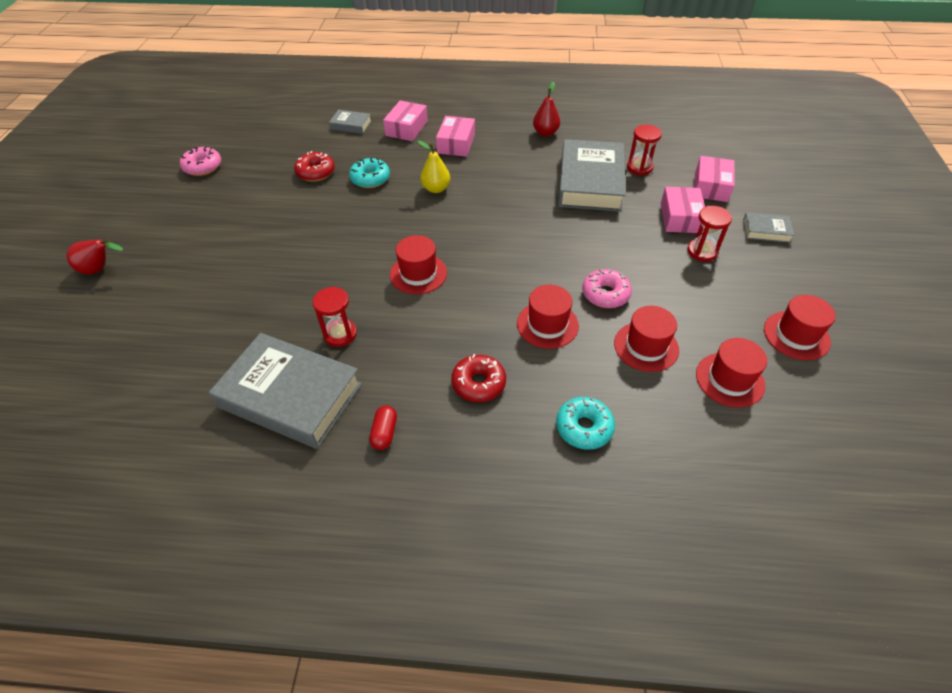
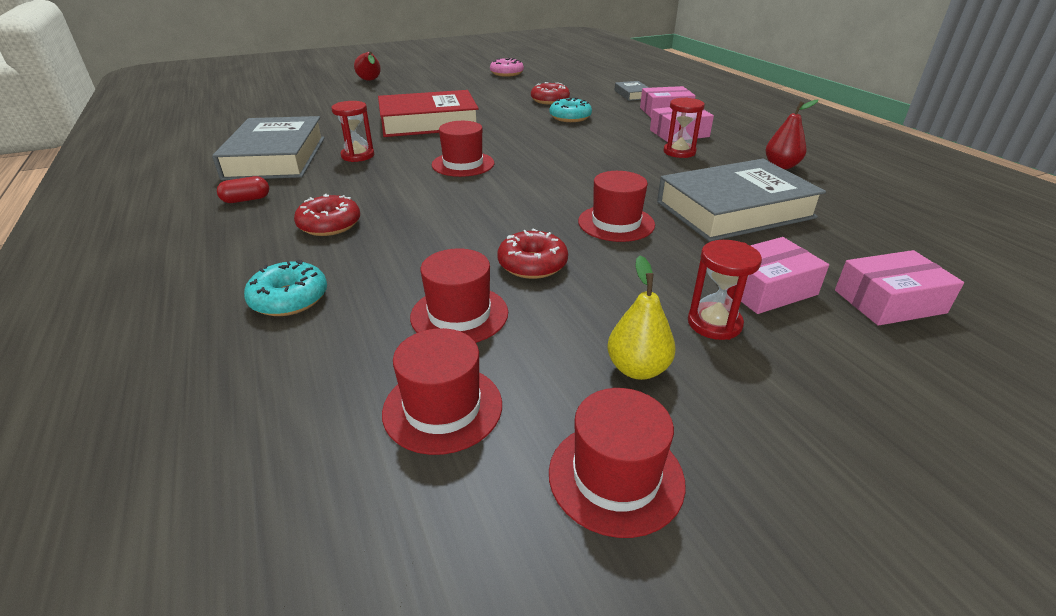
camera: 60 degrees right, 15 degrees down
(296, 264) = (428, 122): none -> red book
(436, 189) = (595, 142): yellow pear -> yellow pear (637, 369)
(547, 324) = (445, 240): red hat -> red hat (616, 223)
(605, 294) = (532, 264): pink donut -> red donut
(639, 167) = (825, 234): red hourglass -> red hourglass (679, 152)
(766, 231) = (867, 384): grey book -> none

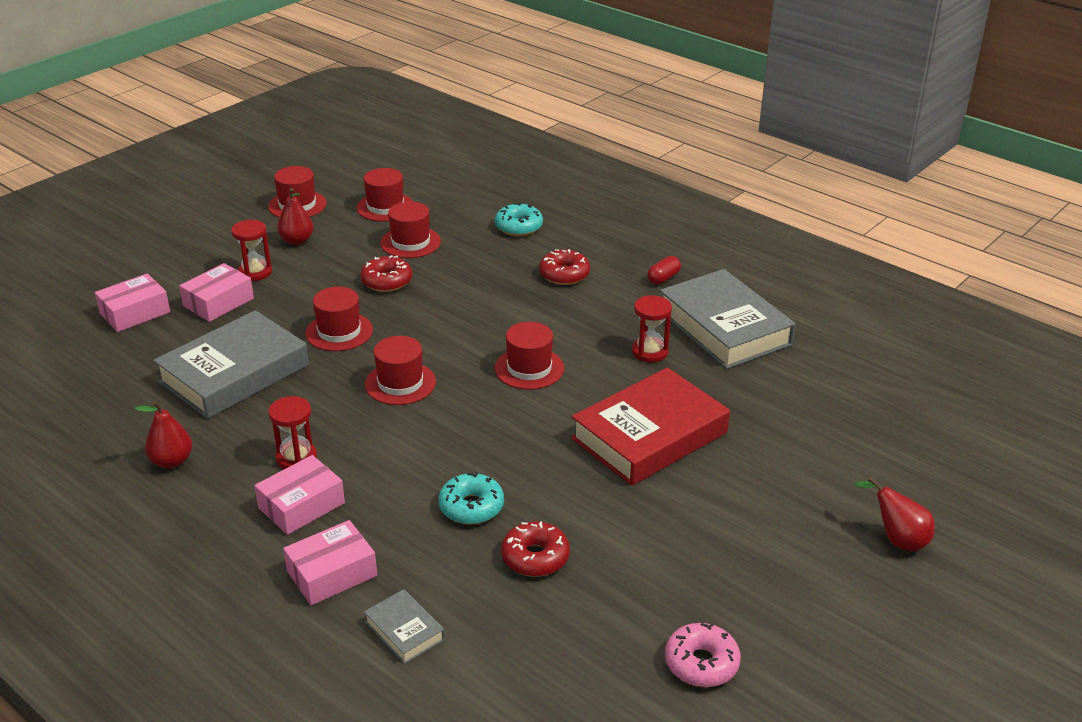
camera: 155 degrees right, 0 degrees up
(577, 175) = (400, 383): none -> red hat
(637, 369) = (297, 241): yellow pear -> red pear

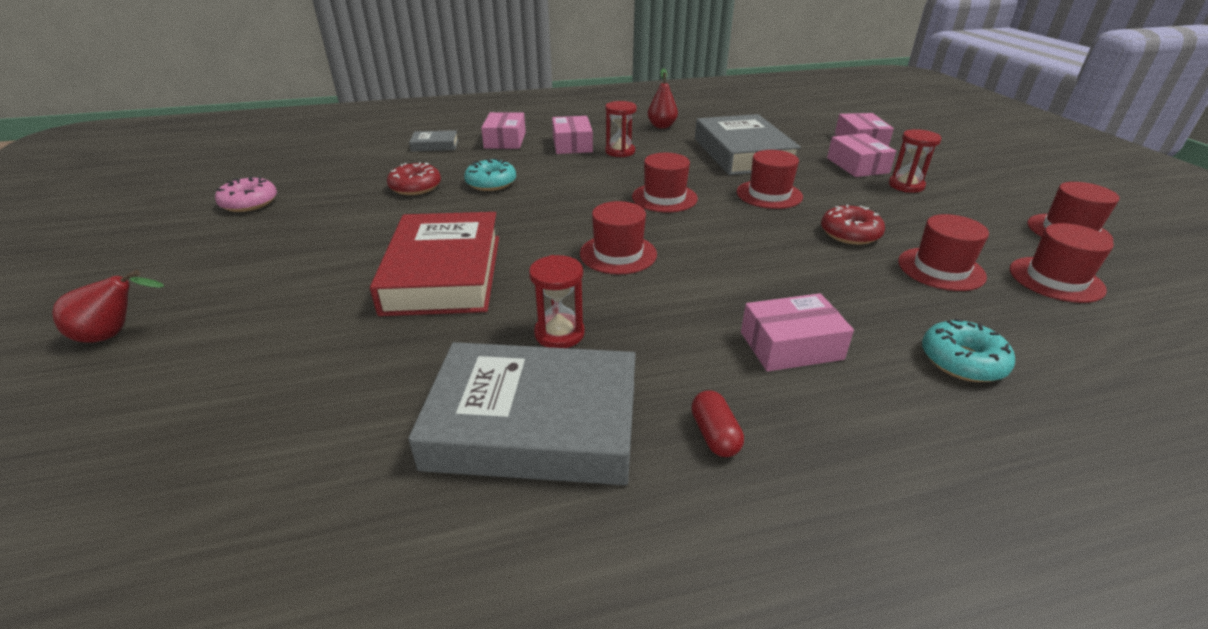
camera: 125 degrees right, 0 degrees up
(297, 241) = (969, 213): red pear -> none
(564, 274) = (791, 346): red donut -> pink box

